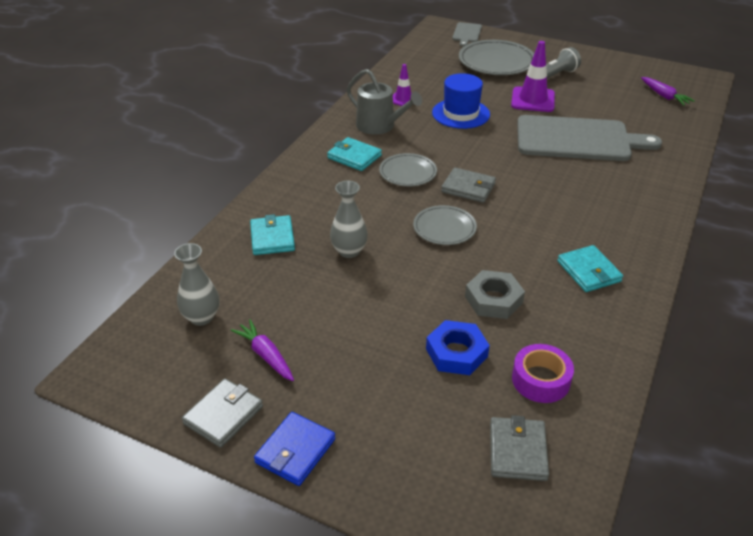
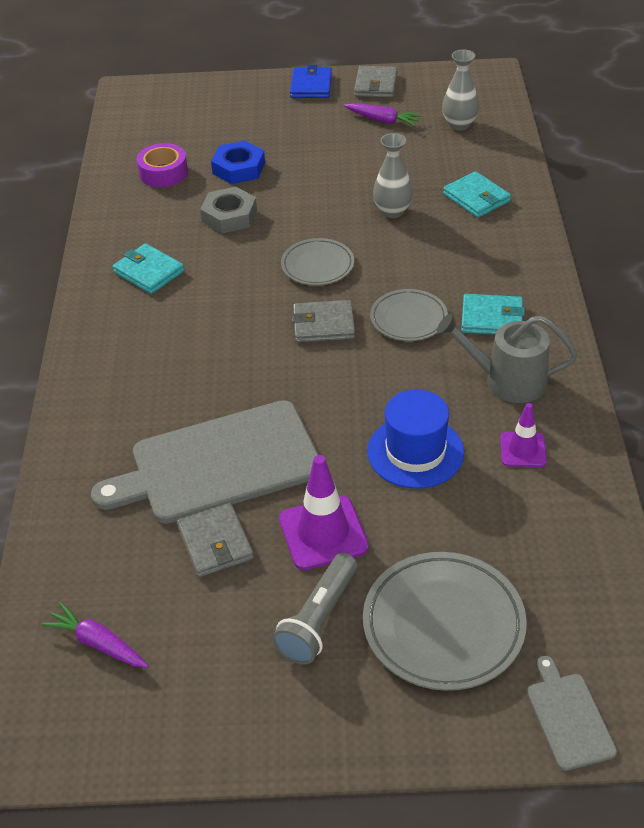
camera: 155 degrees right, 5 degrees up
(517, 451) = (164, 130): grey wallet -> grey wallet (215, 543)

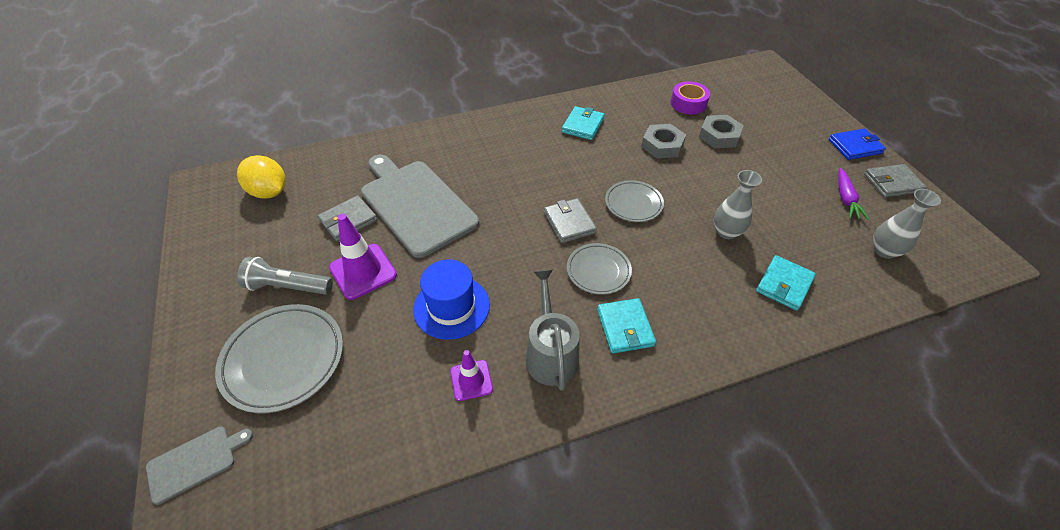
camera: 70 degrees right, 5 degrees up
(98, 643) = (269, 192): purple carrot -> yellow lemon
(239, 168) = (719, 136): blue nut -> grey nut

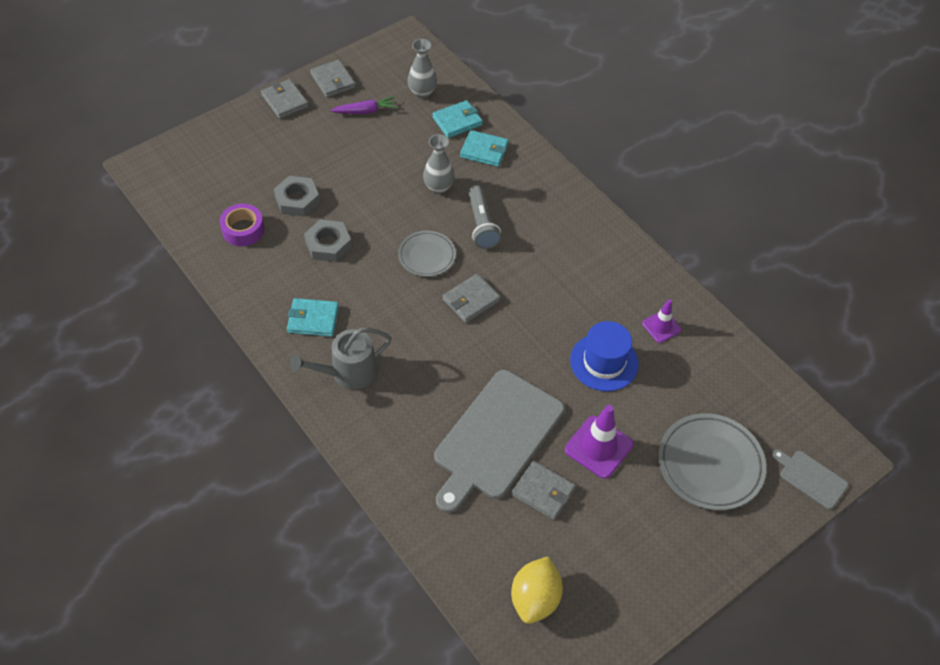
camera: 110 degrees left, 5 degrees up
(288, 287) = (643, 503): grey flashlight -> grey flashlight (481, 224)
(551, 354) = (615, 283): grey watering can -> grey watering can (348, 372)
(598, 271) = (520, 268): grey plate -> none
(625, 327) = (570, 242): turquoise wallet -> turquoise wallet (457, 121)
(855, 146) = (285, 101): blue wallet -> grey wallet

